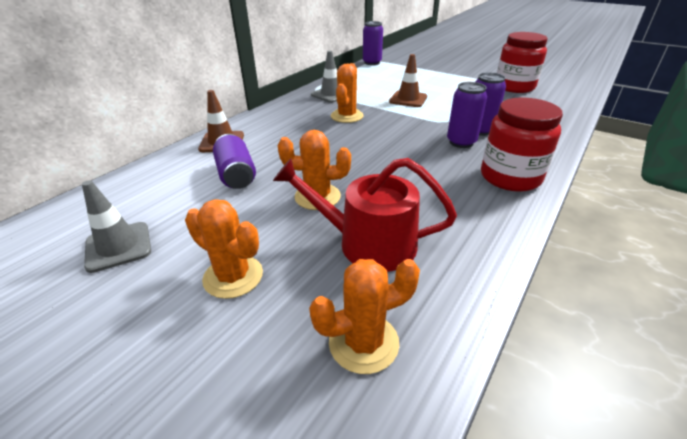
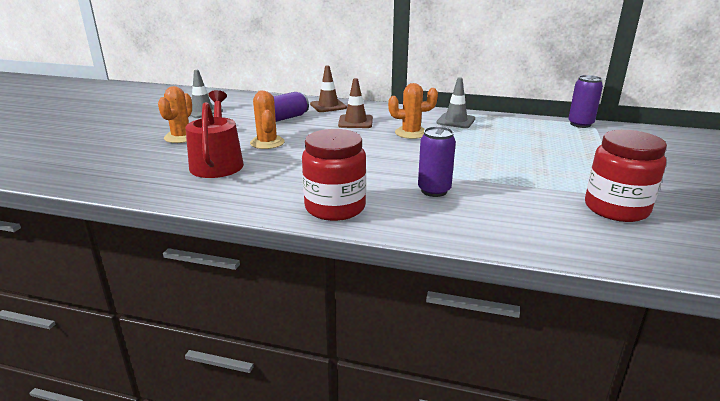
camera: 70 degrees right, 10 degrees down
(363, 342) = (132, 172): orange cactus -> none
(408, 99) = (484, 152): brown traffic cone -> brown traffic cone (355, 122)
(461, 142) = (395, 183): purple can -> none

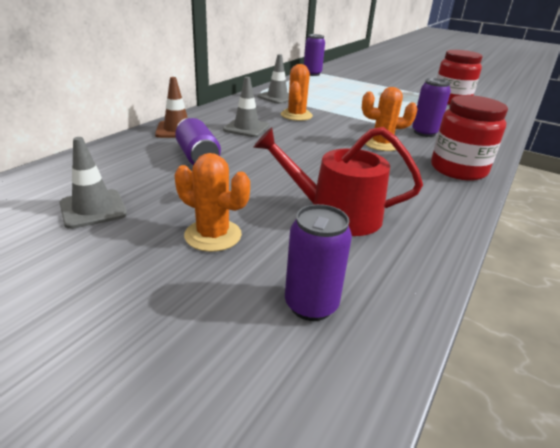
camera: 75 degrees left, 5 degrees up
(116, 165) = (311, 305): none -> purple can
(267, 143) = (281, 177): orange cactus -> orange cactus (381, 144)
(355, 122) = (246, 128): brown traffic cone -> grey traffic cone

